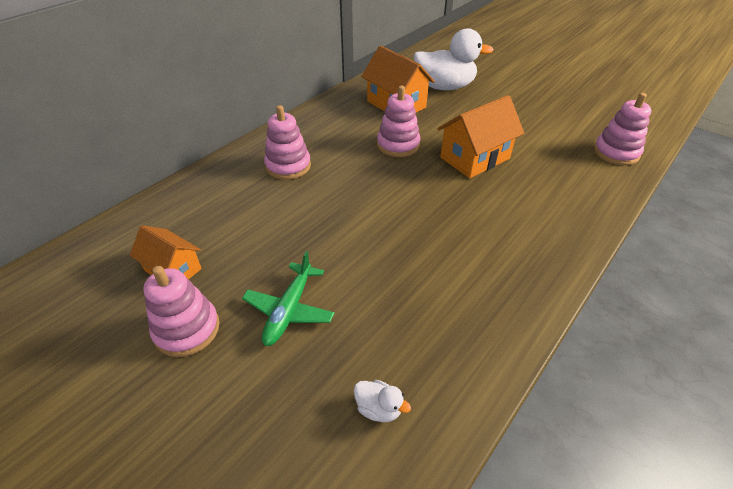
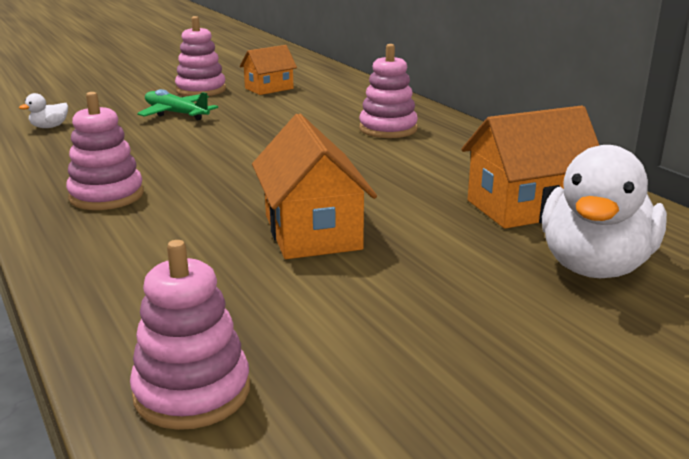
camera: 110 degrees right, 20 degrees down
(398, 145) = (392, 187): pink stacking toy -> pink stacking toy (106, 196)

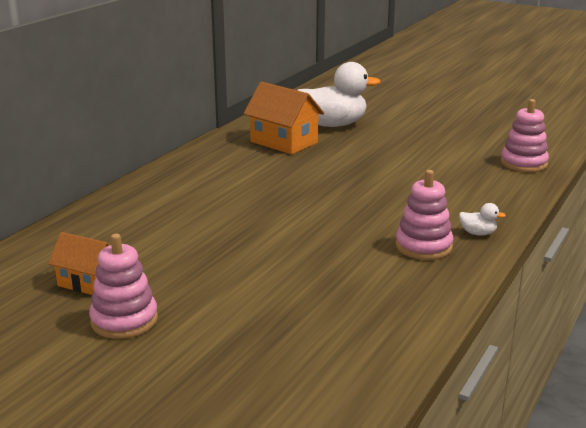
camera: 120 degrees left, 0 degrees up
(49, 127) = (336, 349): white duck -> white duck (478, 233)
(176, 114) = (225, 298): green plane -> none
(312, 232) = (381, 177): orange house -> none
(388, 129) = (181, 198): pink stacking toy -> none

